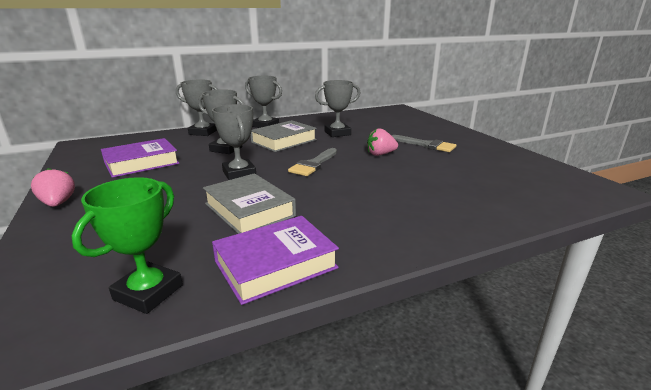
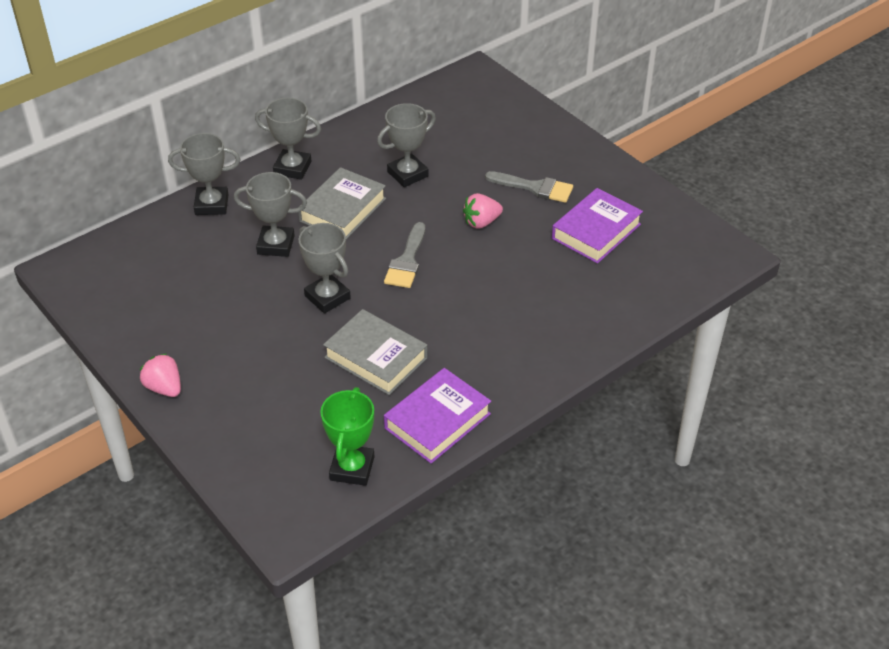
camera: 15 degrees left, 20 degrees up
(141, 163) = (189, 297): purple book -> purple book (596, 231)

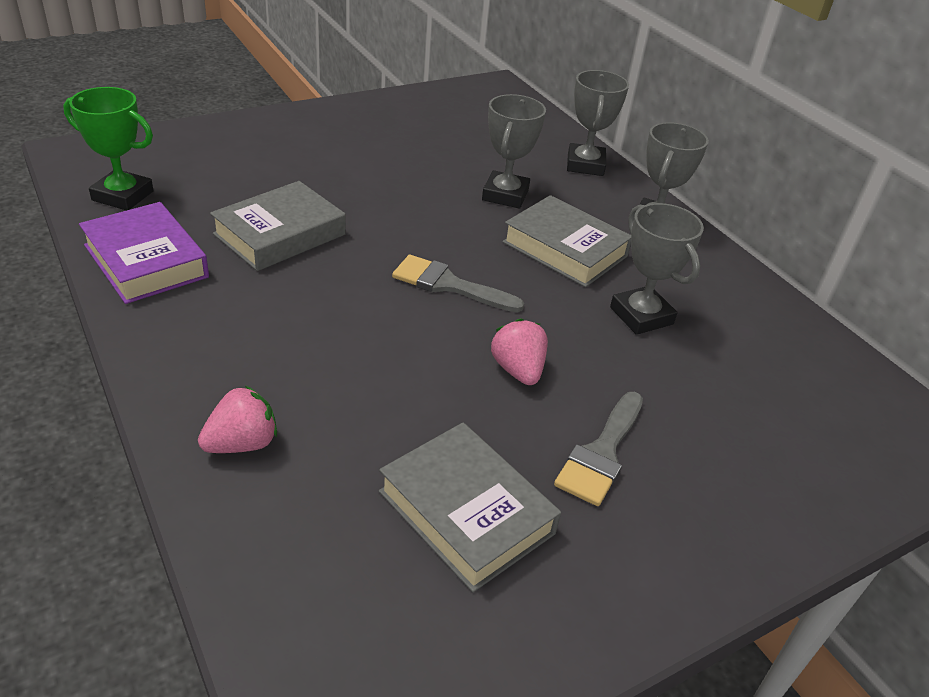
camera: 95 degrees right, 5 degrees down
(164, 388) = (309, 115): pink strawberry -> pink strawberry (242, 443)
(327, 297) = (400, 216): grey trophy -> none
(596, 231) = (466, 512): purple book -> grey book

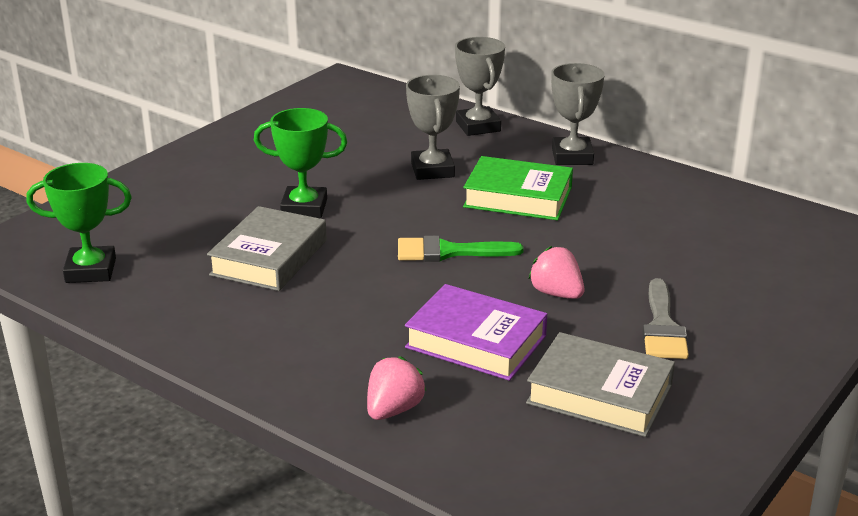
camera: 20 degrees left, 10 degrees down
(146, 261) = (172, 313): purple book -> purple book (476, 341)
(355, 195) = (304, 208): none -> green trophy
(448, 285) = (449, 252): grey brush -> green brush
(565, 249) = (518, 197): grey book -> green book
(641, 316) = (616, 227): grey trophy -> none

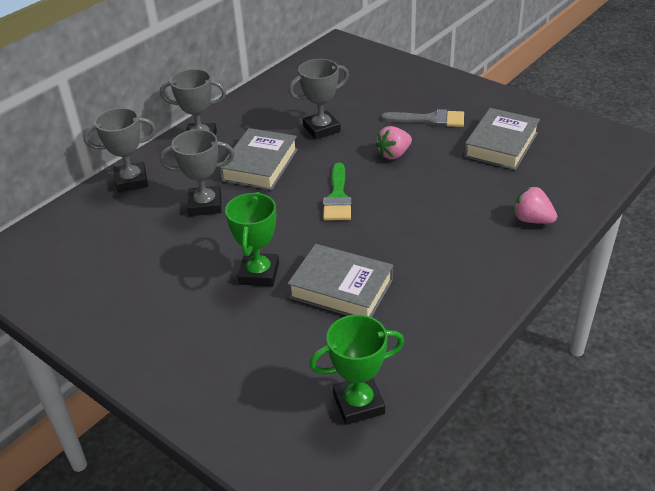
camera: 85 degrees left, 10 degrees up
(91, 270) = (358, 403): green trophy -> green trophy turned 75 degrees clockwise
(476, 341) = (452, 187): purple book -> none
(518, 197) = (260, 165): green book -> grey book
(614, 236) = (321, 129): none -> grey trophy

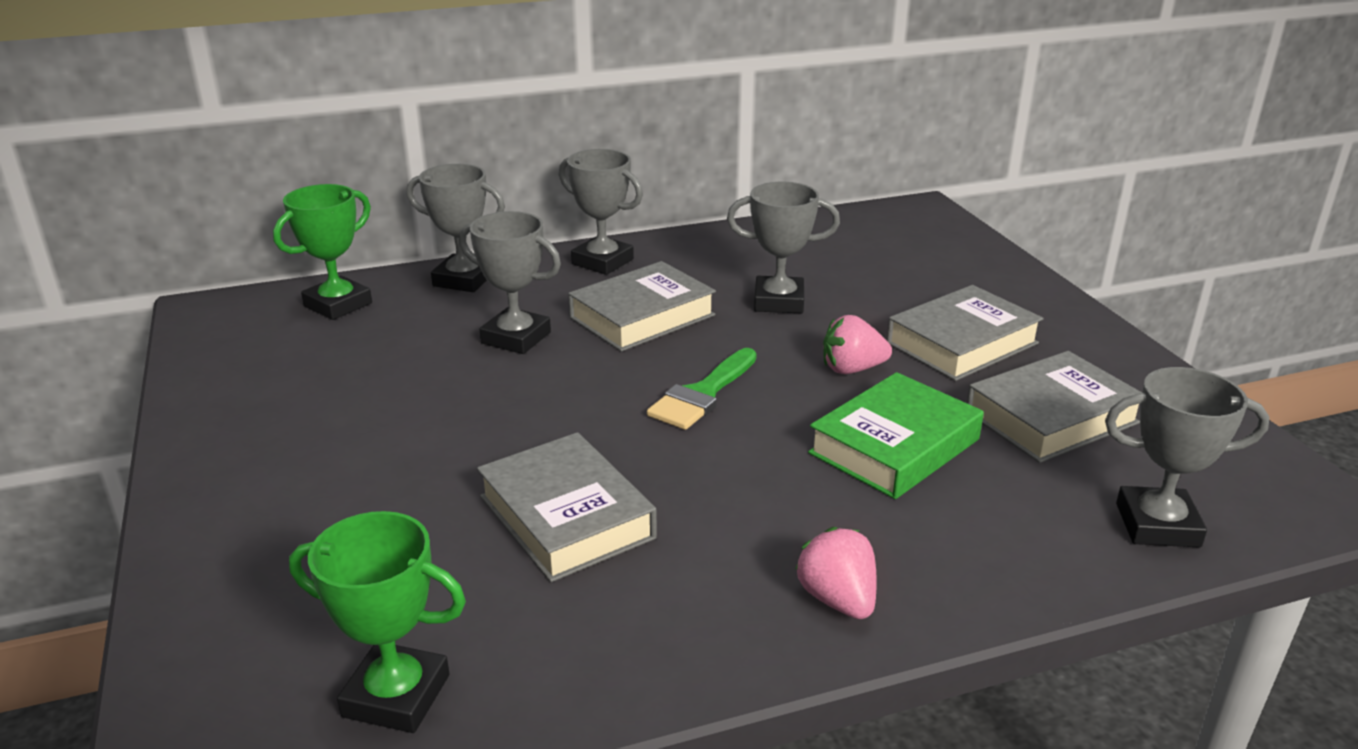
camera: 30 degrees right, 10 degrees down
(259, 273) = (480, 448): green trophy -> green trophy (338, 304)
(430, 120) = (961, 343): grey brush -> grey book
(450, 188) = (894, 446): none -> green book
(532, 220) = (992, 550): pink strawberry -> pink strawberry (837, 599)
(582, 180) = (1157, 525): none -> grey trophy

